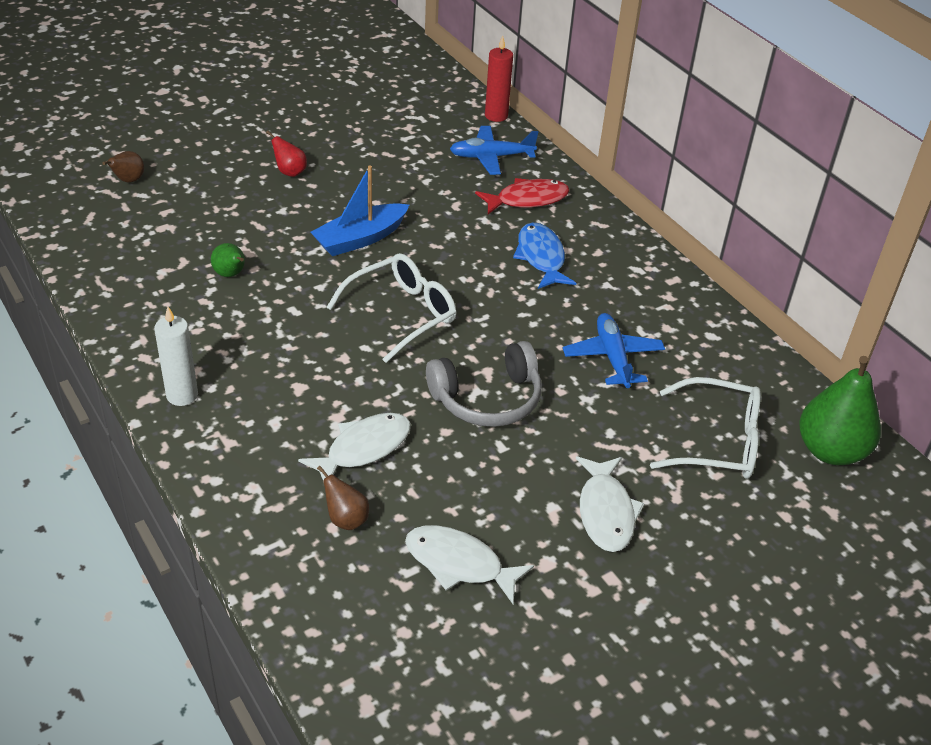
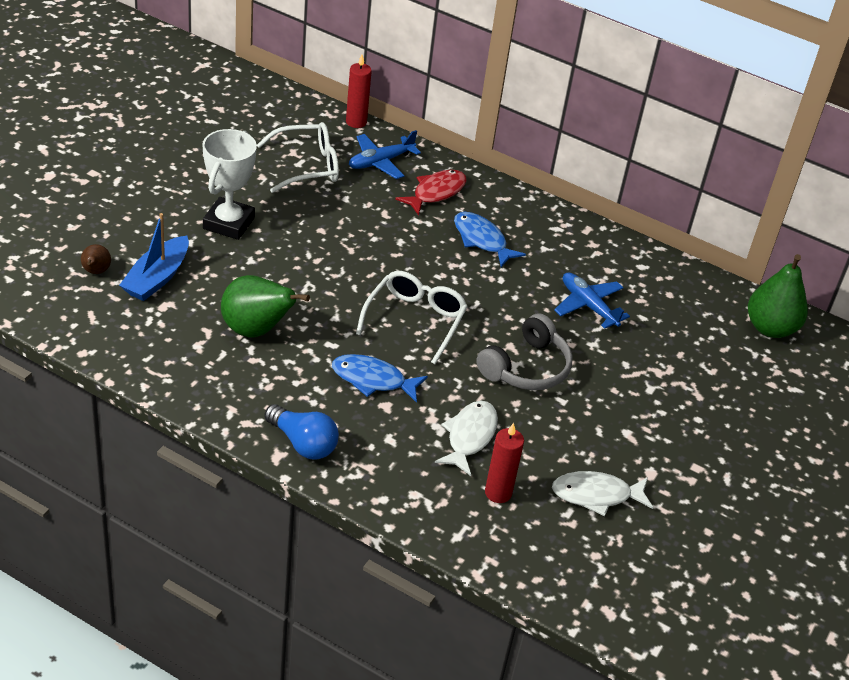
camera: 30 degrees left, 0 degrees up
(182, 395) = (303, 443): white candle -> blue light bulb
(230, 274) = (256, 330): green pear -> green pear, size x2.03
(290, 172) = (229, 223): red pear -> white trophy
(307, 357) = (373, 380): none -> blue fish
(346, 519) = (498, 493): brown pear -> red candle
(360, 239) = (334, 266): blue boat -> blue boat (157, 278)
(606, 512) = (662, 423): white fish -> none
(718, 442) = (698, 346): white glasses -> white glasses (308, 166)

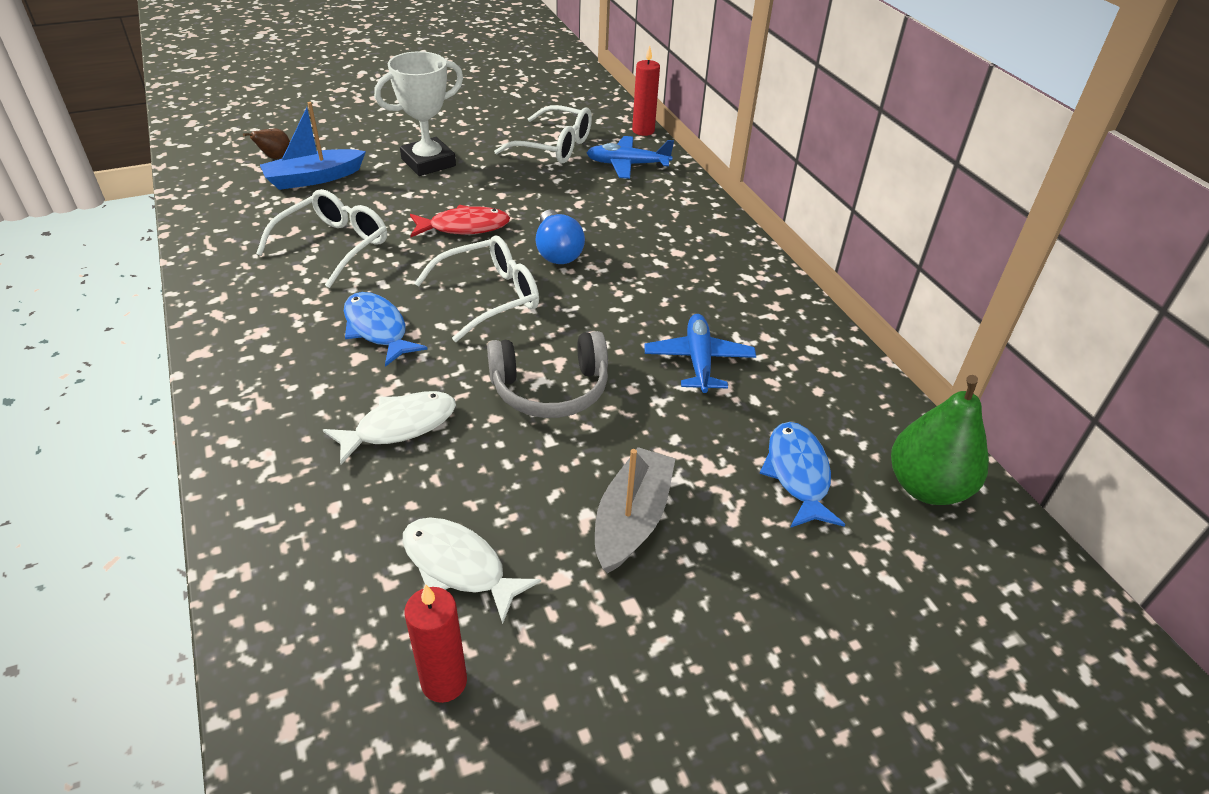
camera: 40 degrees right, 0 degrees up
(256, 330) = (334, 245): green pear -> white glasses
(303, 443) = (236, 353): blue light bulb -> blue light bulb (557, 251)
(436, 193) = (651, 204): red fish -> red fish (464, 227)
(482, 240) = (650, 257): blue fish -> blue fish (798, 474)
(498, 493) = (351, 500): red candle -> red candle (444, 682)
(652, 423) = (632, 519): none -> grey boat

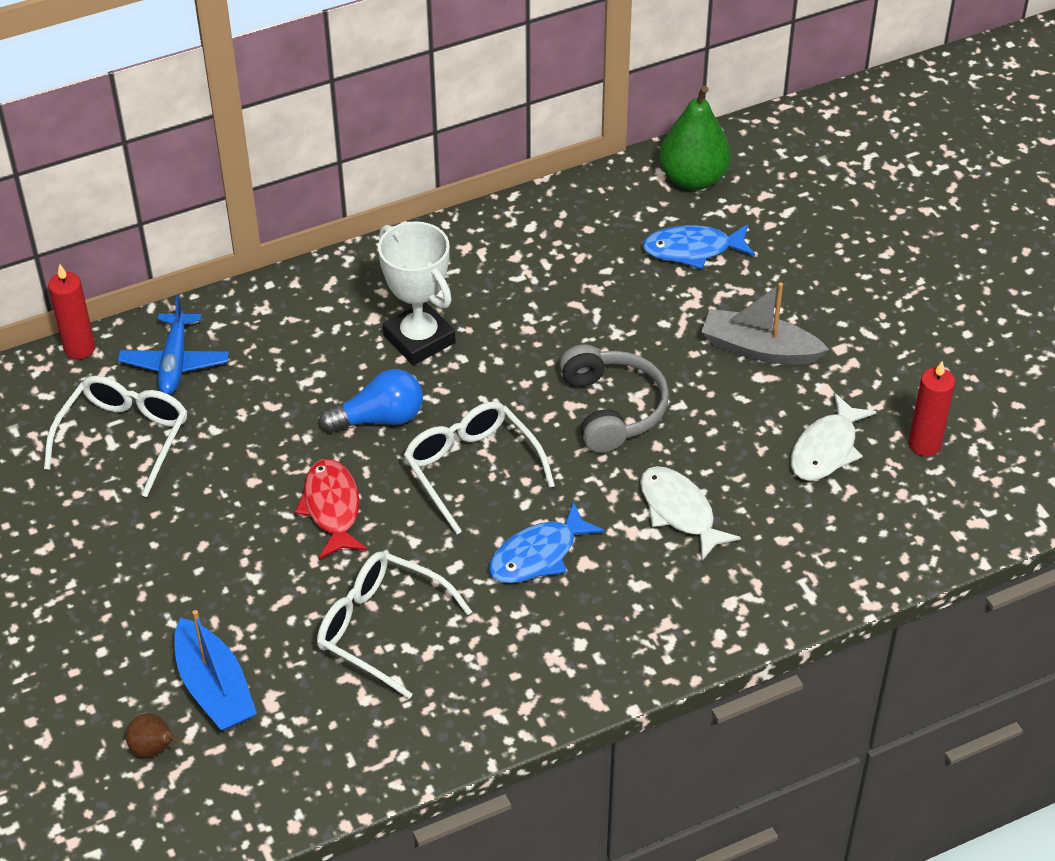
camera: 90 degrees left, 5 degrees up
(428, 162) = (169, 568): white trophy -> white trophy (419, 339)
(698, 360) = (557, 305): blue plane -> none

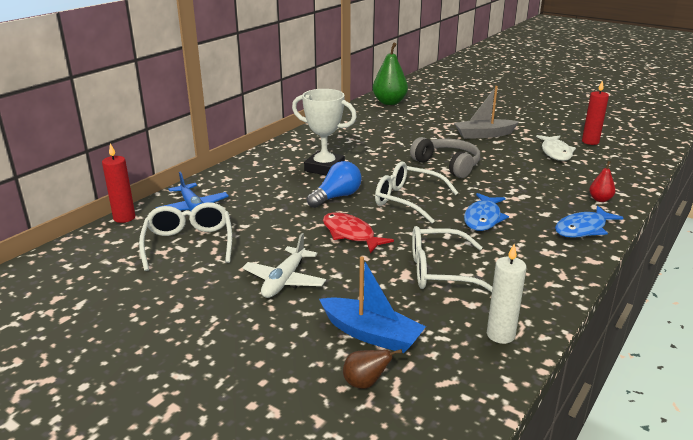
camera: 30 degrees left, 20 degrees down
(187, 558) = (284, 280): none -> white plane
(351, 758) = (500, 335): none -> white candle
(680, 512) = (526, 186): white fish -> none
(693, 250) = (416, 118): blue fish -> blue fish (583, 229)
(757, 592) = (600, 199): none -> red pear

